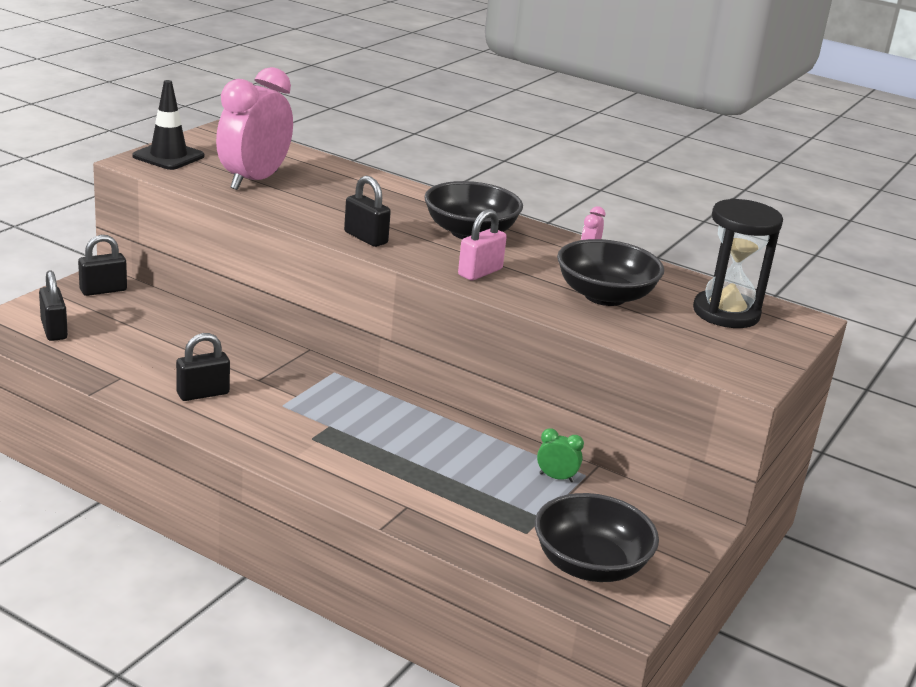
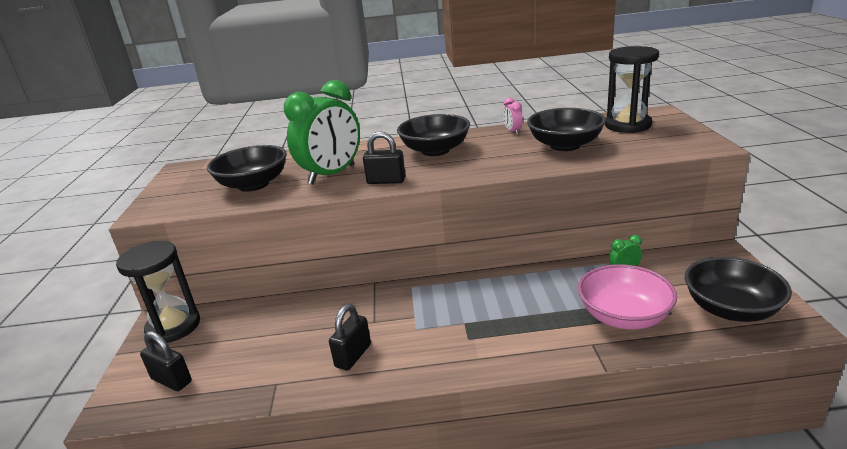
camera: 30 degrees left, 0 degrees up
(103, 290) = (173, 326): black padlock -> black hourglass
(168, 156) = (165, 198): black traffic cone -> none
(254, 180) = (253, 184): pink clock -> black bowl
(332, 206) = (332, 175): none -> green clock
(476, 507) = (623, 316): none -> pink bowl
(480, 272) = (484, 166): pink padlock -> none

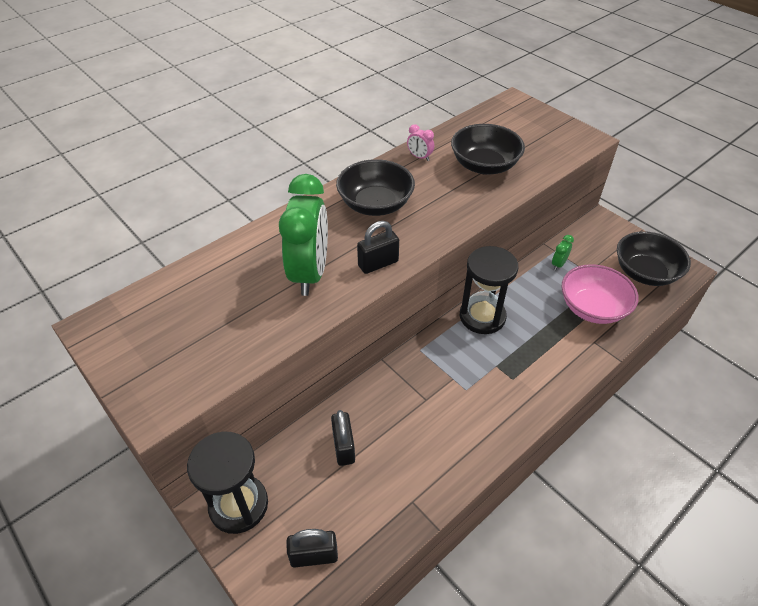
camera: 40 degrees left, 20 degrees up
(253, 184) = (236, 318): black bowl -> none
(353, 356) = (445, 441): black padlock -> black padlock (344, 447)
(627, 125) = (507, 125): black hourglass -> black hourglass (482, 316)

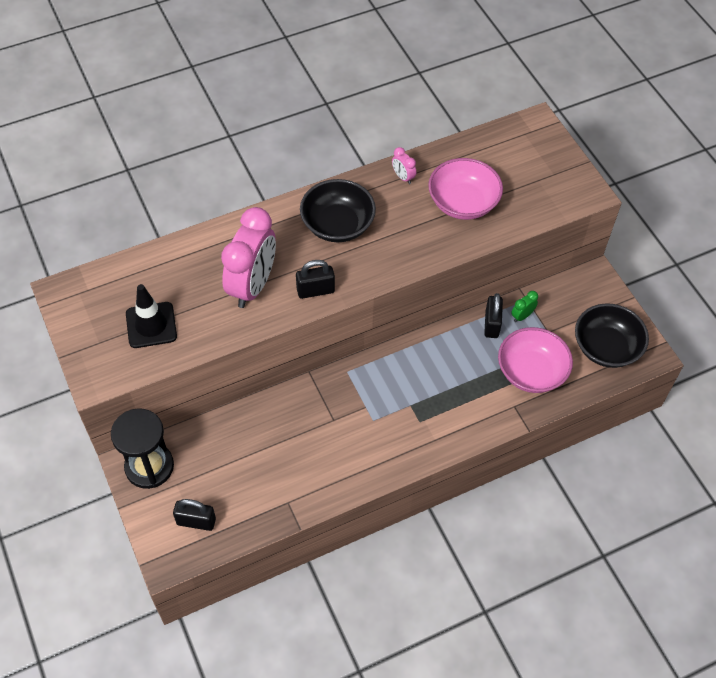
camera: 15 degrees right, 10 degrees up
(208, 336) = (151, 325): none -> black traffic cone
(310, 273) = (252, 285): green clock -> pink clock
(344, 447) = (248, 442): black padlock -> black padlock (491, 324)
(482, 316) = (419, 353): black hourglass -> none
(484, 165) = (463, 203): black bowl -> pink bowl

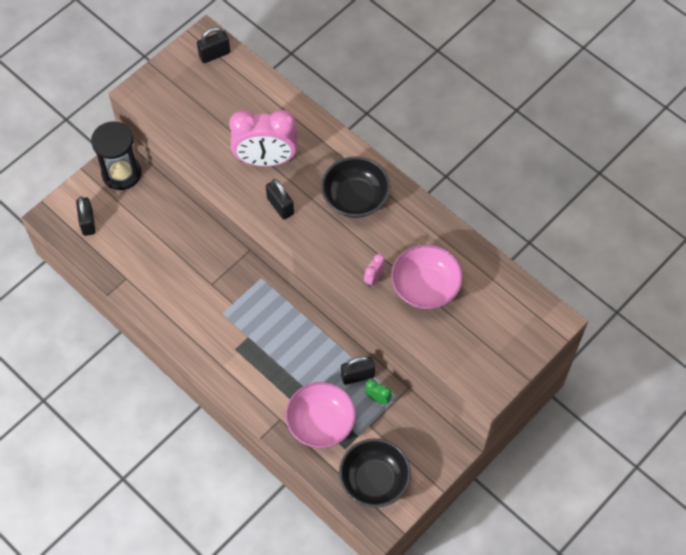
camera: 70 degrees right, 5 degrees up
(90, 290) = (214, 54): none -> black padlock
(151, 325) = (199, 107): black traffic cone -> none
(403, 177) = (432, 230): pink clock -> pink clock (374, 278)

